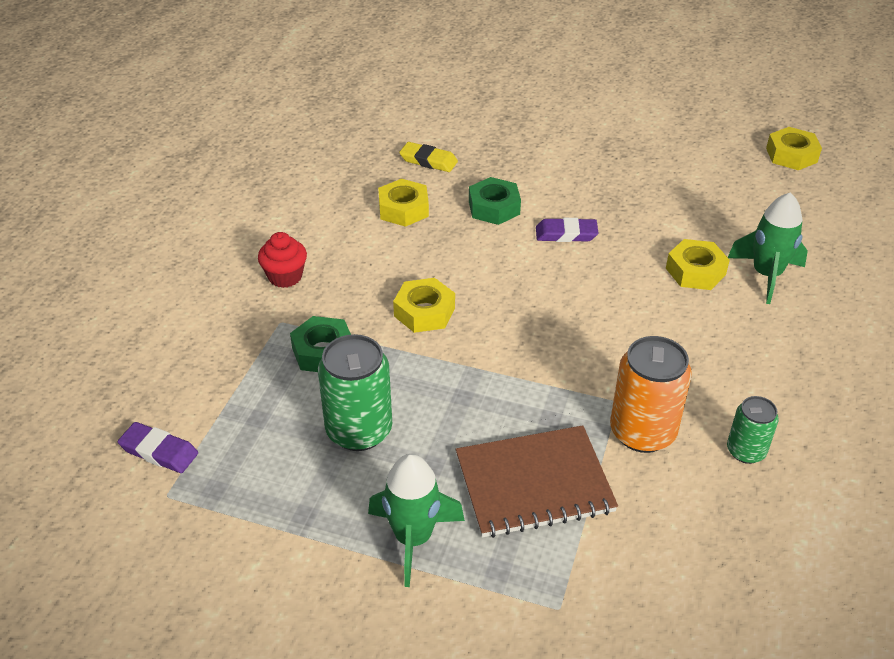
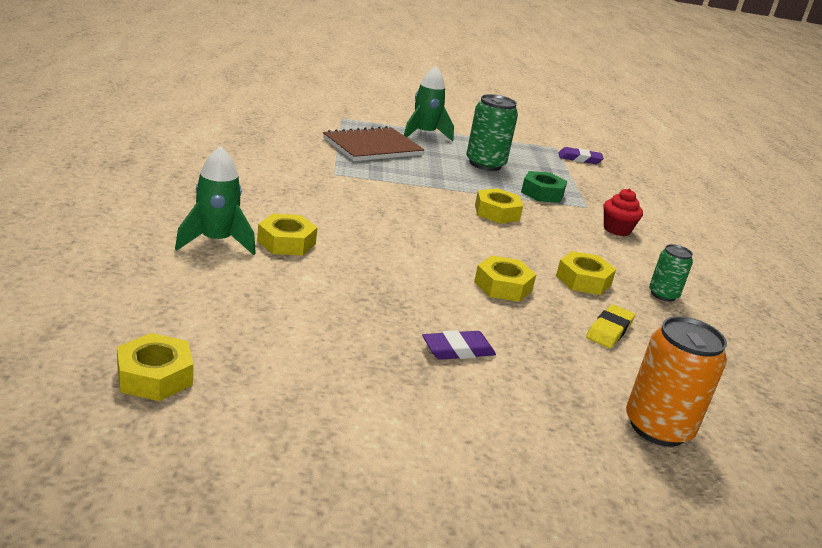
camera: 155 degrees right, 15 degrees down
(428, 160) = (609, 330): yellow eraser -> yellow eraser turned 60 degrees counterclockwise
(494, 208) = (503, 286): green nut -> yellow nut
(566, 234) = (419, 266): purple eraser -> purple eraser (458, 350)
(642, 432) = (314, 162): orange can -> orange can (658, 427)
(746, 451) = (245, 155): green can -> green can (663, 295)

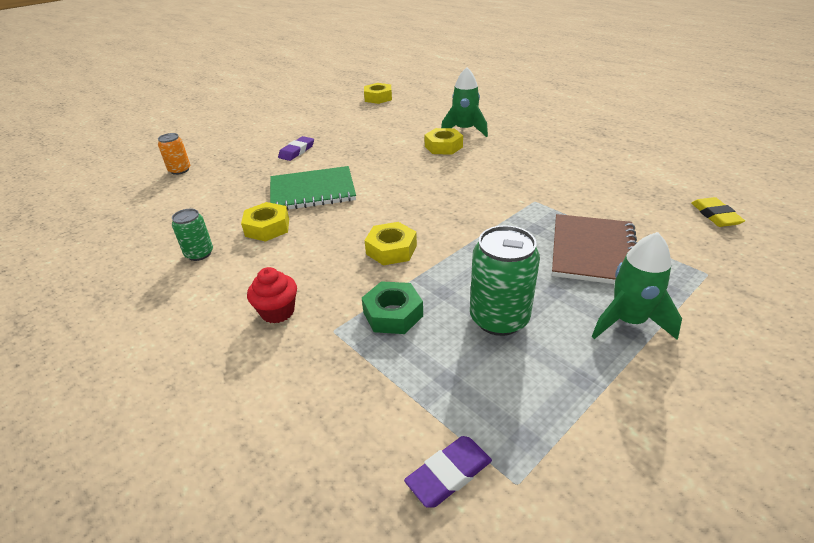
camera: 145 degrees right, 10 degrees up
(503, 286) = (312, 191): yellow nut -> green notebook
(609, 330) = (227, 202): yellow eraser -> yellow eraser (715, 215)
(658, 427) = (180, 170): orange can -> orange can, size x0.58

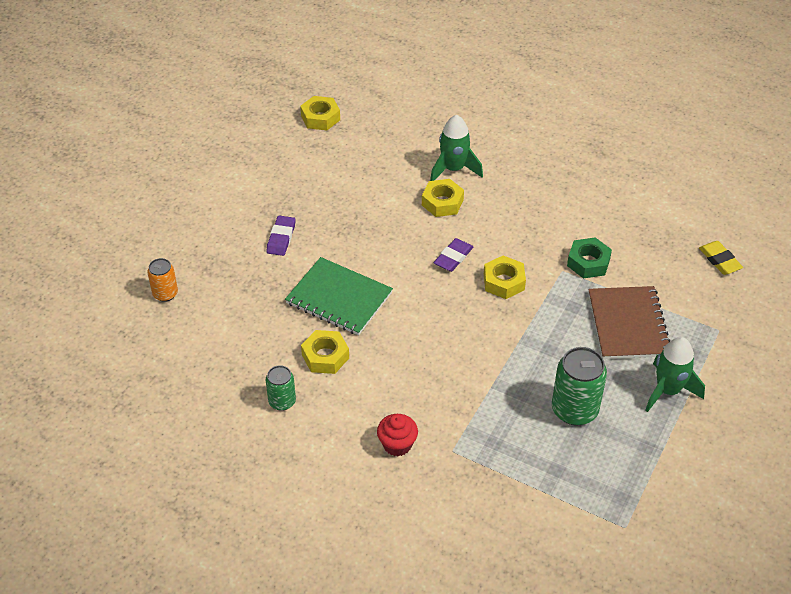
camera: 20 degrees left, 10 degrees up
(312, 191) = (339, 298): green notebook -> green notebook turned 60 degrees clockwise
(391, 249) = (457, 358): yellow nut -> yellow nut (503, 282)
(393, 314) = (492, 425): green nut -> green nut (588, 262)
(449, 474) = (583, 532): purple eraser -> purple eraser (453, 257)

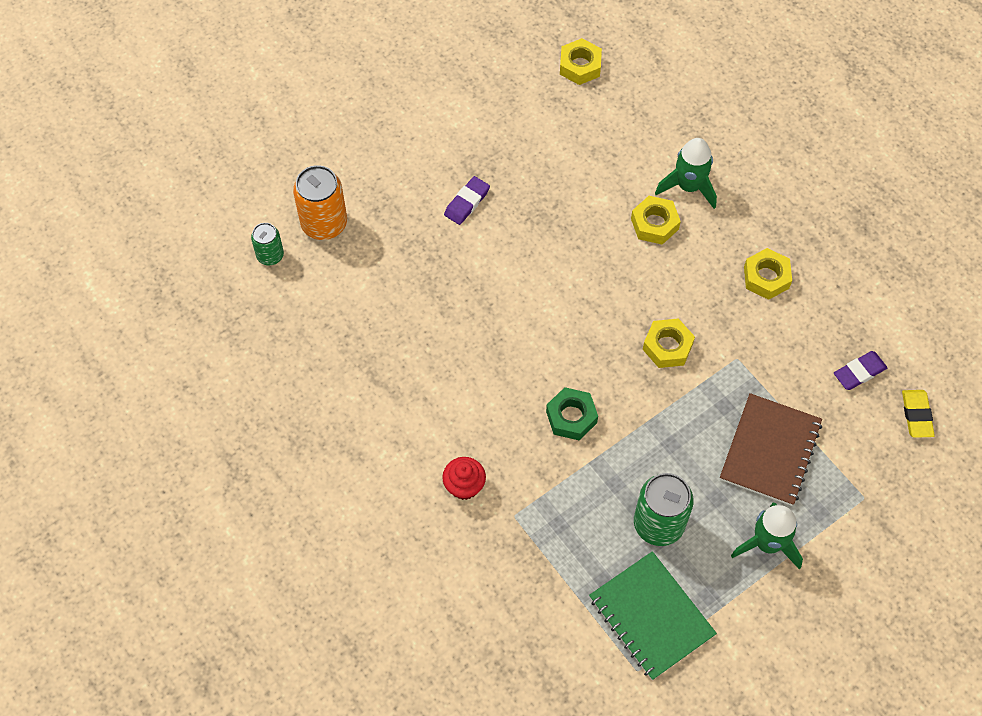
camera: 25 degrees right, 15 degrees up
(165, 294) = (324, 223): orange can -> orange can, size x1.71
(282, 401) = (378, 392): green can -> green can (270, 255)
(325, 356) = (443, 359): yellow nut -> yellow nut (766, 277)
(339, 298) = (490, 297): green notebook -> green notebook (651, 616)
(453, 257) = (630, 296): purple eraser -> purple eraser (859, 372)
(588, 262) = (770, 360): green nut -> green nut (571, 417)

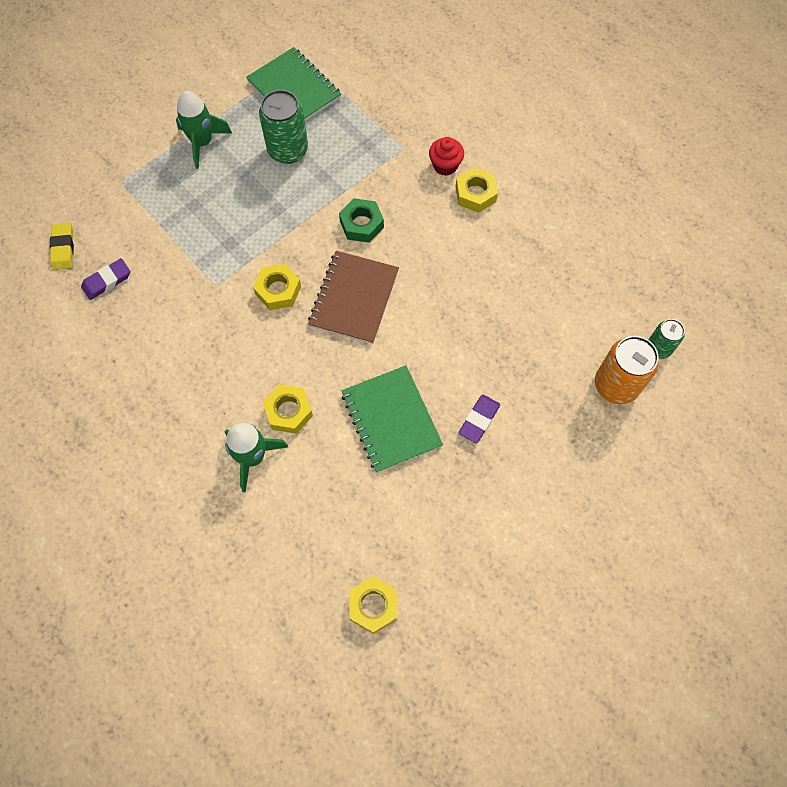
camera: 175 degrees right, 5 degrees up
(553, 209) = (391, 419): none -> green notebook
(766, 277) = (182, 364): yellow nut -> yellow nut (475, 194)
(770, 451) = (193, 210): brown notebook -> brown notebook (354, 298)

